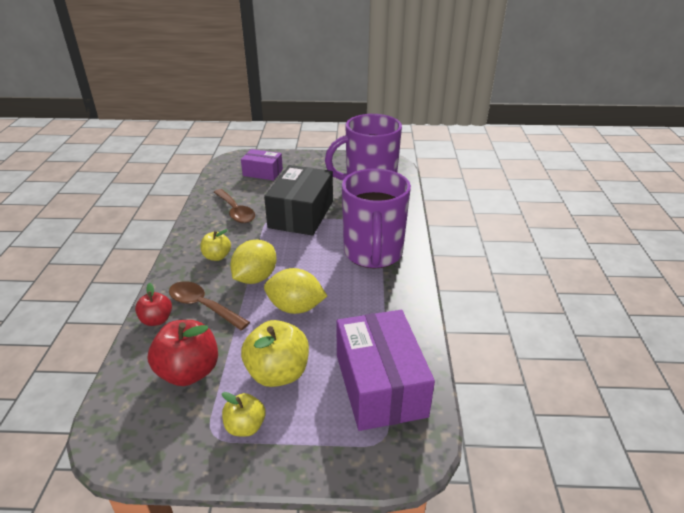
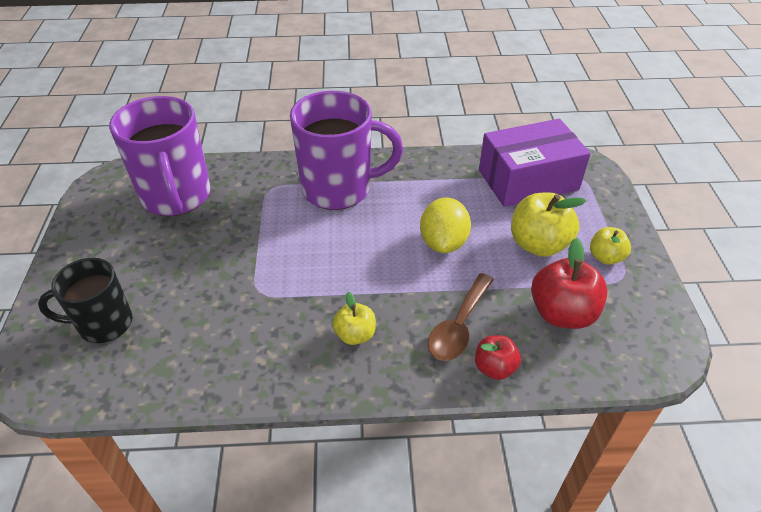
camera: 95 degrees left, 10 degrees up
(235, 211) = (234, 337): brown spoon -> none
(255, 278) = (396, 285): yellow lemon -> none
(262, 172) = (104, 324): purple box -> black mug
(301, 214) = (248, 259): black box -> none

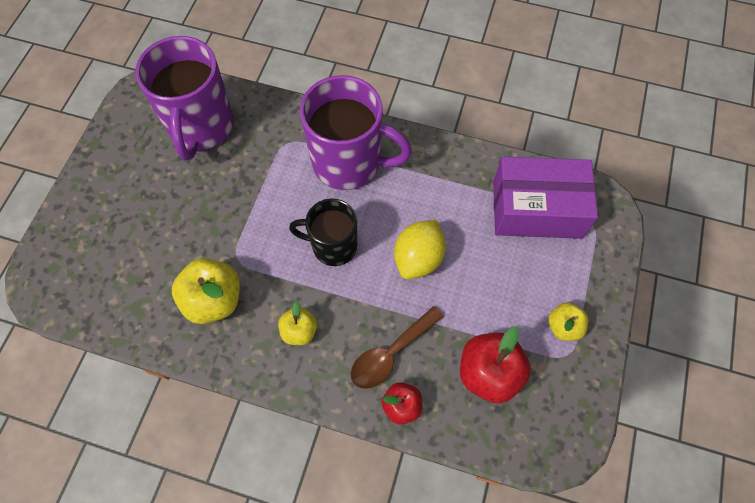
camera: 20 degrees right, 20 degrees up
(104, 324) = (105, 249): black mug -> black mug (333, 246)
(538, 244) = (506, 290): yellow apple -> yellow apple (214, 300)

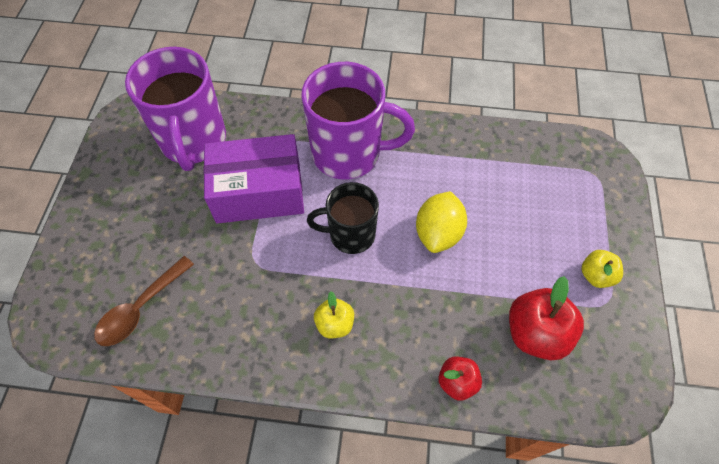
camera: 10 degrees left, 5 degrees down
(214, 300) = (239, 307): yellow apple -> none
(390, 353) = (433, 331): brown spoon -> brown spoon (140, 308)
(536, 209) = (540, 170): purple box -> purple box (259, 192)

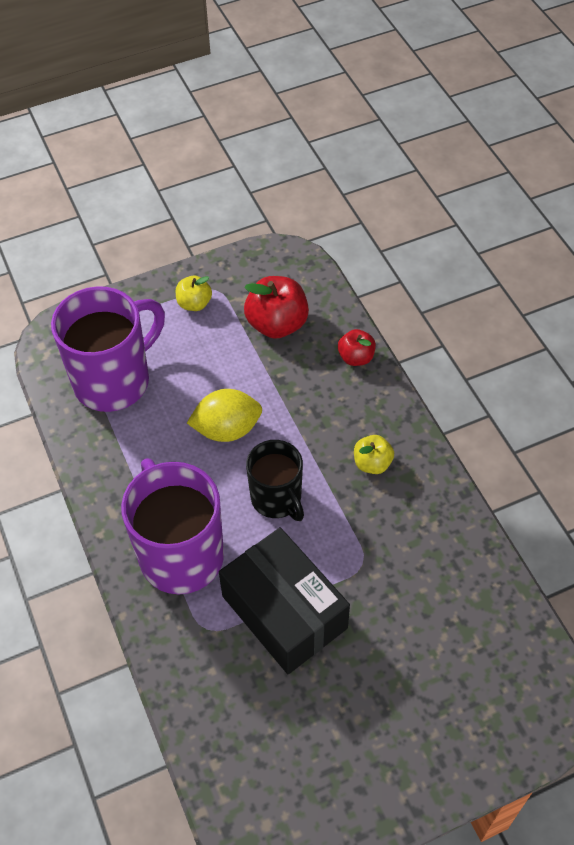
camera: 120 degrees left, 5 degrees down
(140, 308) = (479, 632): brown spoon -> none
(193, 141) = (263, 731): purple mug -> purple mug (114, 381)
(259, 192) = (284, 612): purple box -> black box

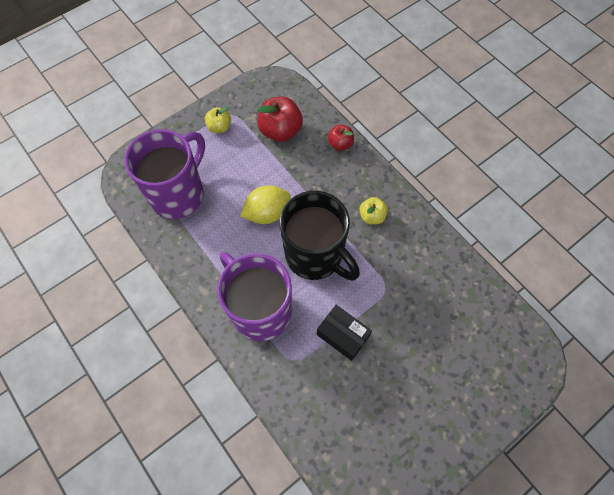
camera: 15 degrees left, 10 degrees up
(277, 499) = (315, 255): black mug -> black mug, size x1.62
(284, 612) = (343, 335): black box -> black box, size x0.58

